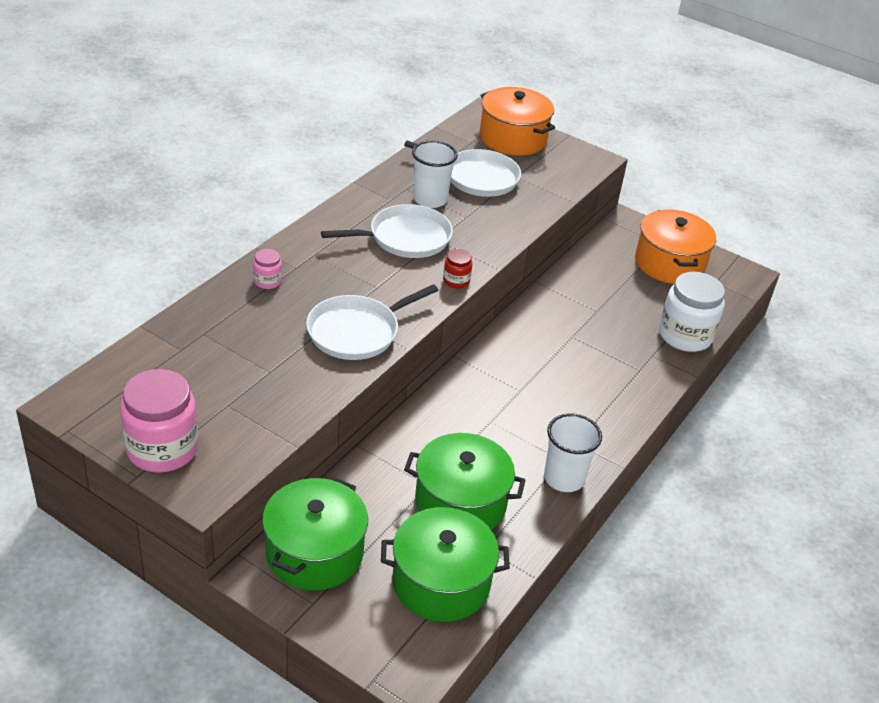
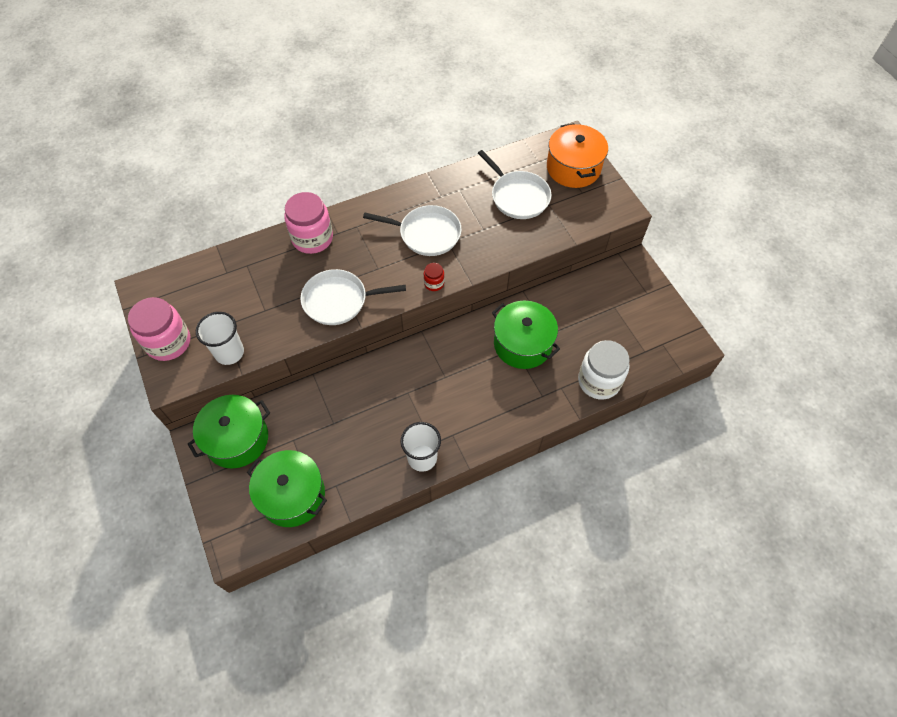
camera: 35 degrees right, 20 degrees up
(267, 281) = (312, 238): pink jar -> pink jar, size x2.14
(430, 199) = (468, 205): white cup -> white cup (229, 352)
(460, 503) = (344, 445): green pot -> green pot (522, 344)
(669, 263) = (638, 313): orange pot -> none

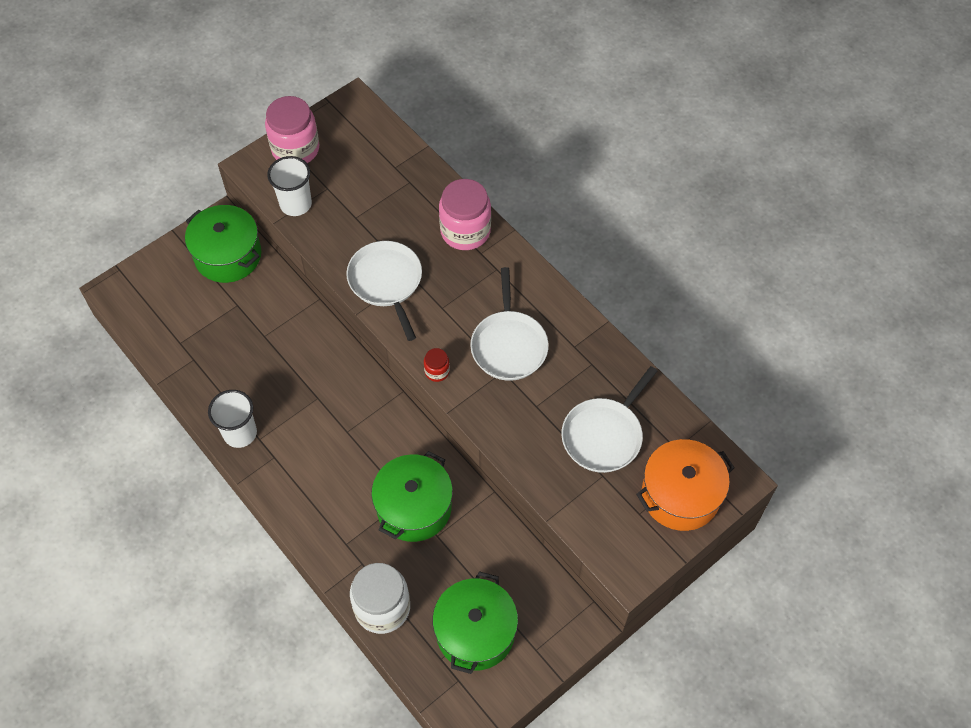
camera: 75 degrees right, 0 degrees up
(292, 495) = (176, 324): green pot -> green pot (475, 632)

